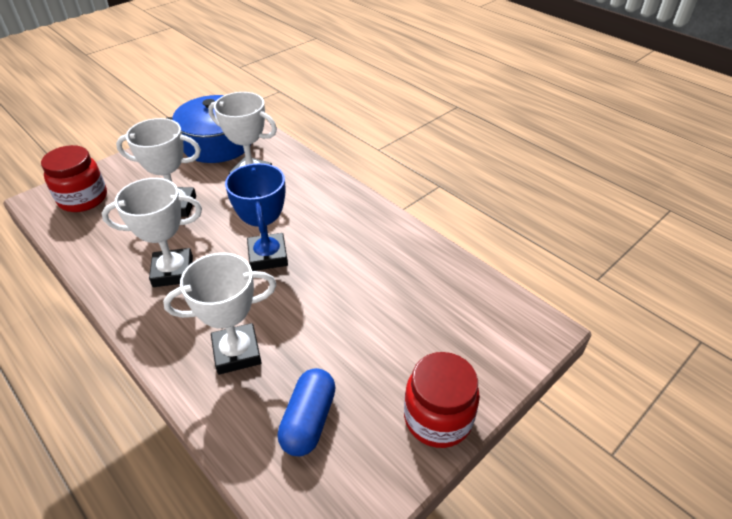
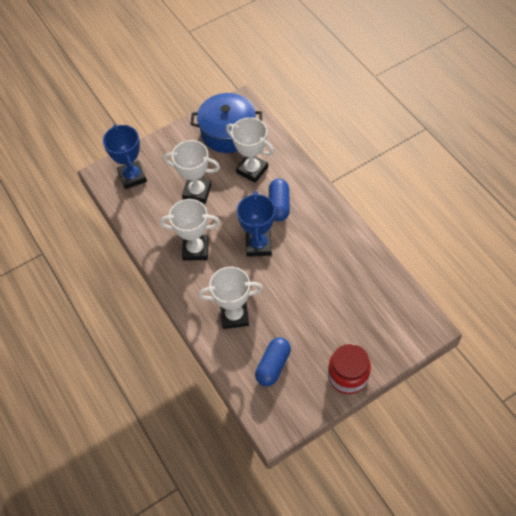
camera: 15 degrees right, 15 degrees up
(83, 199) = (132, 177): red jar -> blue trophy
(292, 208) = (279, 205): none -> blue capsule

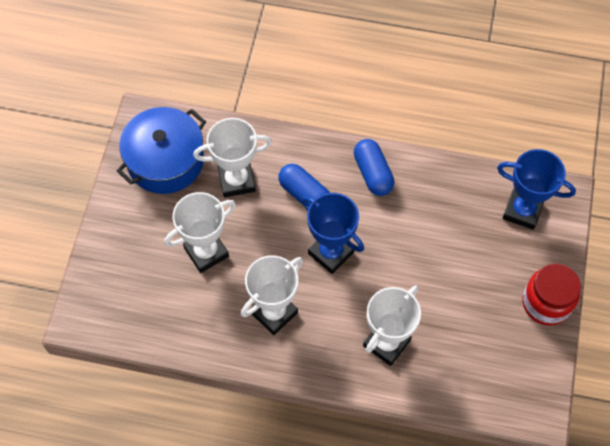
camera: 50 degrees left, 5 degrees up
(132, 177) = (116, 296): blue trophy -> blue trophy (522, 211)
(273, 366) = (474, 356): blue capsule -> blue capsule (373, 173)

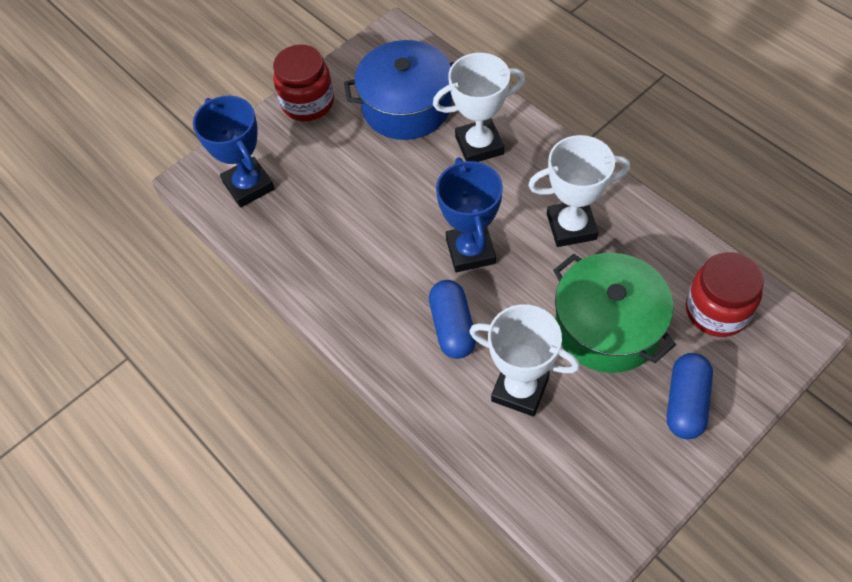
camera: 140 degrees left, 5 degrees down
(140, 305) = (717, 310): none -> red jar
(165, 161) = (594, 469): blue pot -> blue pot (406, 106)
(206, 252) = (607, 326): white trophy -> green pot
(373, 173) = (360, 307): blue capsule -> blue capsule (685, 403)

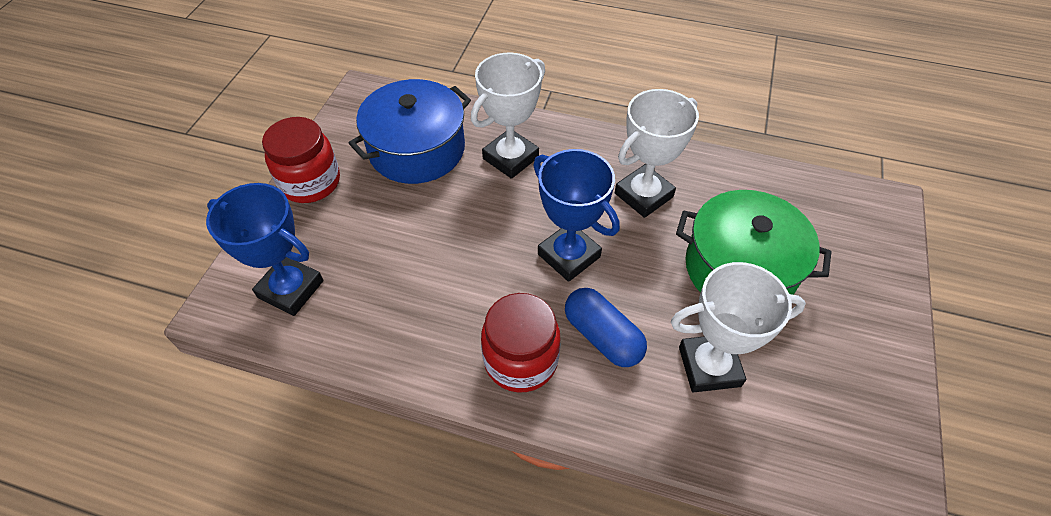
camera: 35 degrees left, 5 degrees down
(685, 403) = (855, 305): blue capsule -> none
(717, 310) = (814, 214): red jar -> red jar (521, 360)

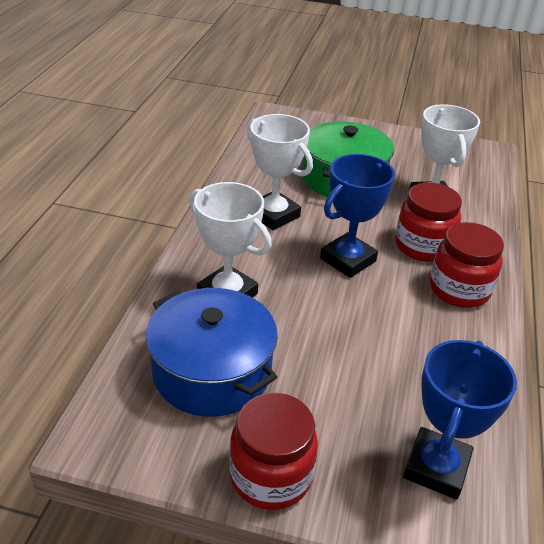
camera: 95 degrees left, 15 degrees down
(602, 336) = (422, 246): blue capsule -> red jar

